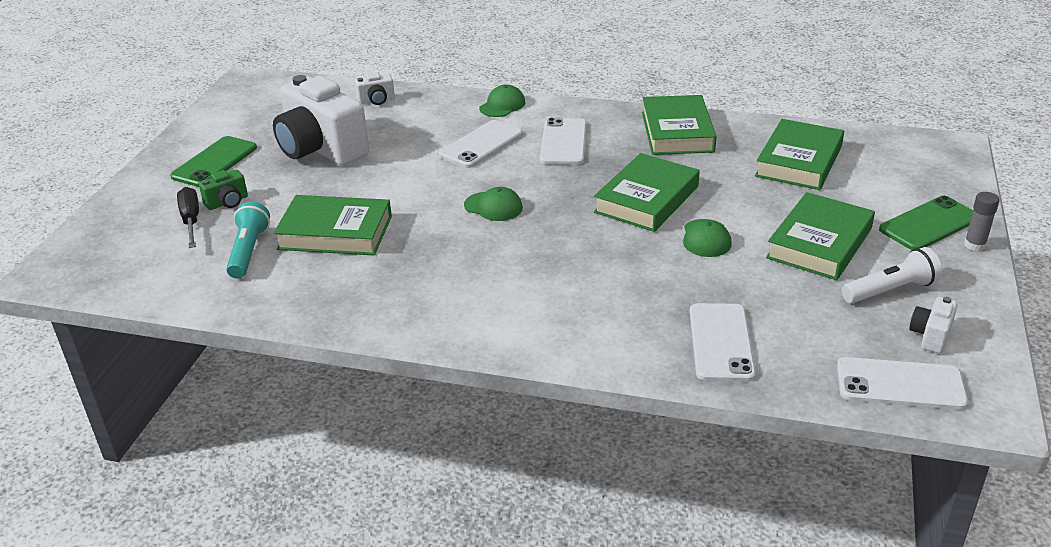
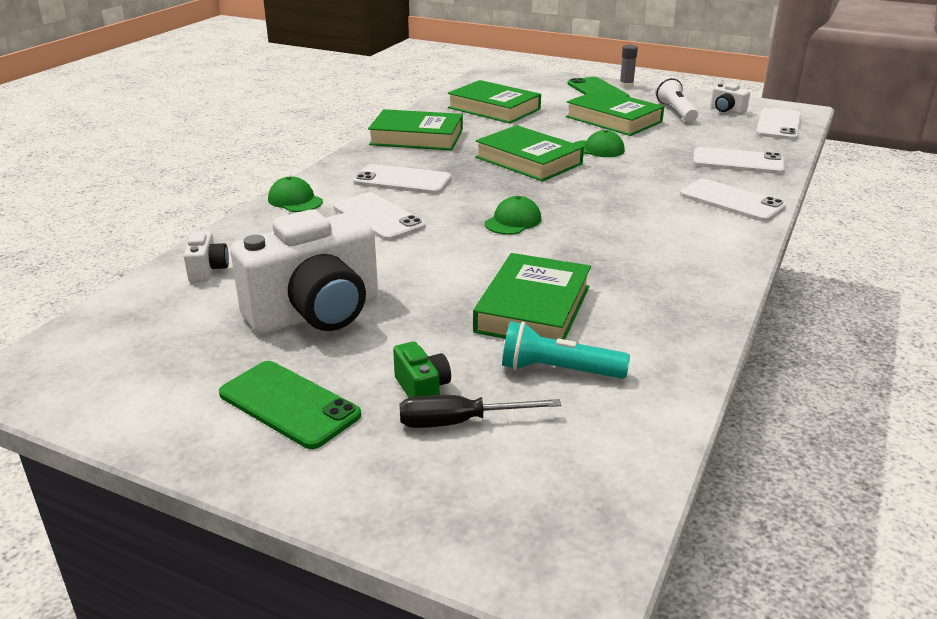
camera: 80 degrees left, 5 degrees down
(591, 335) = (731, 201): none -> white phone

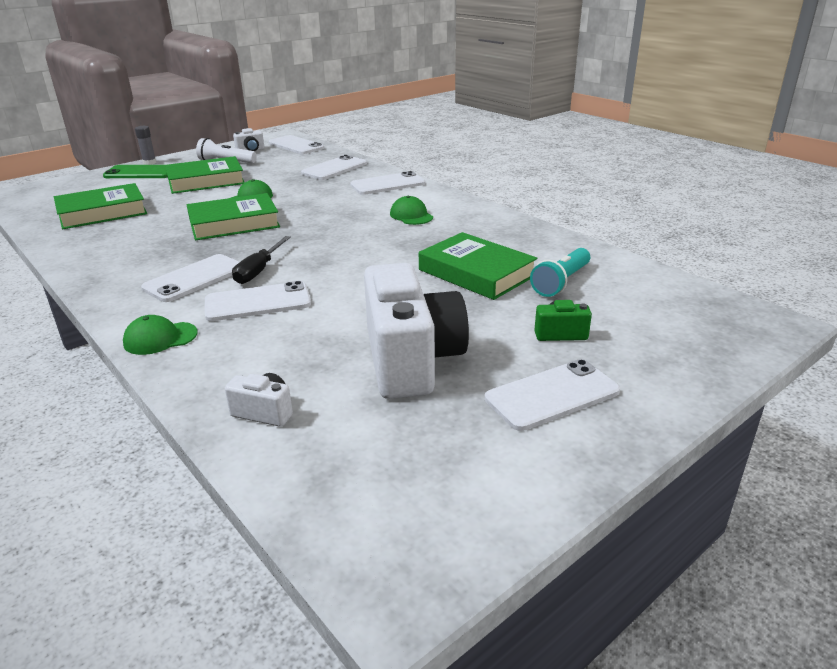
camera: 65 degrees left, 0 degrees up
(289, 404) = (552, 395): green phone -> white phone
(417, 137) = (107, 255): green book -> none
(459, 422) = (607, 327): black screwdriver -> black screwdriver (259, 270)
(513, 221) = (335, 251): green cap -> green cap (411, 215)

